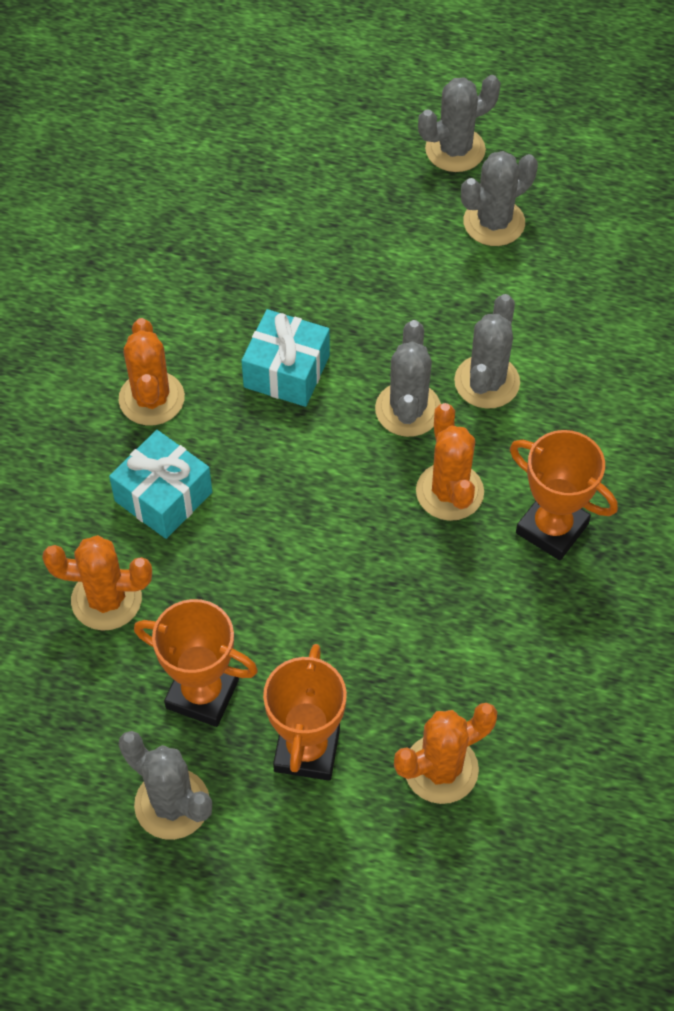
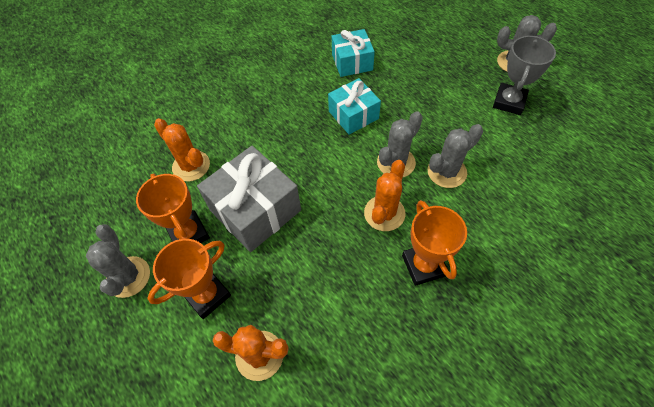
camera: 40 degrees right, 0 degrees up
(151, 398) = (286, 95): orange cactus -> none
(163, 496) = (254, 137): turquoise gift -> turquoise gift (352, 62)
(268, 600) = (255, 210): none -> grey gift
(494, 222) = (509, 102): grey cactus -> grey trophy

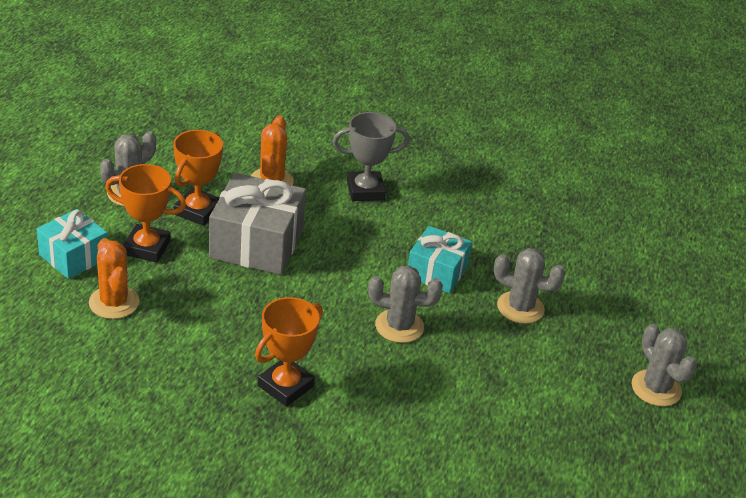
camera: 50 degrees right, 20 degrees down
(352, 62) = (515, 244): turquoise gift -> turquoise gift (73, 256)
(384, 213) = (325, 337): orange cactus -> none
(446, 172) = (421, 371): grey cactus -> grey cactus (520, 307)
(509, 102) = (579, 400): grey trophy -> grey trophy (365, 190)

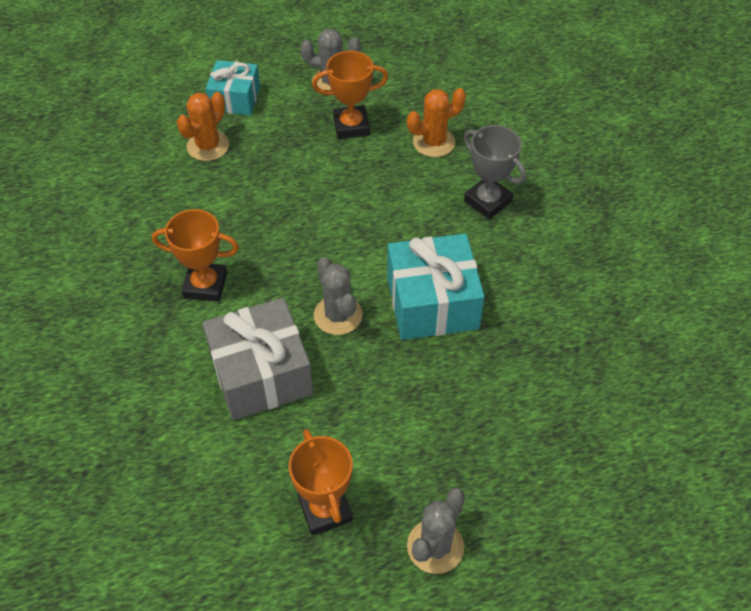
camera: 60 degrees right, 15 degrees up
(146, 248) = (281, 126): orange trophy -> orange trophy (325, 509)
(256, 243) = (349, 178): grey gift -> grey gift (261, 374)
(437, 272) = (432, 303): turquoise gift -> turquoise gift, size x1.59
(520, 307) = (445, 385): grey cactus -> none

